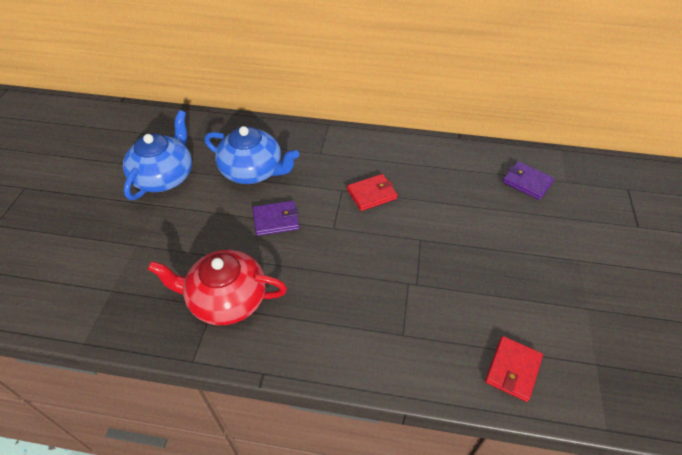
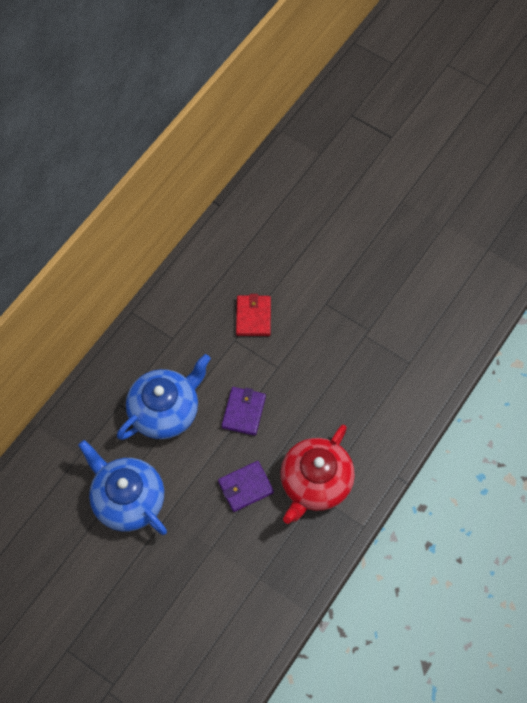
camera: 65 degrees left, 15 degrees up
(512, 369) = (468, 304): red wallet -> none
(527, 182) = (305, 184): purple wallet -> purple wallet (245, 487)

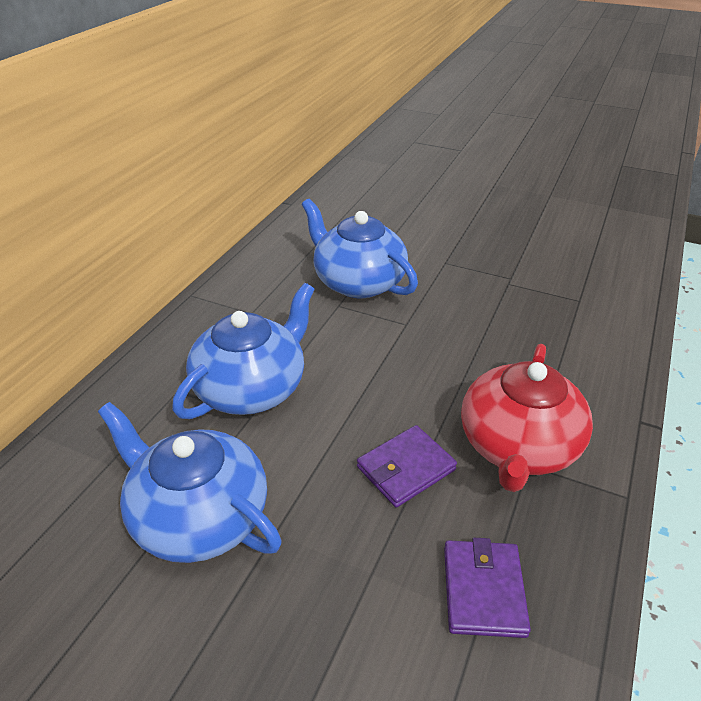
camera: 10 degrees left, 25 degrees down
(243, 412) = (373, 375): purple wallet -> purple wallet (483, 590)
(253, 317) = (358, 282): red wallet -> blue teapot

